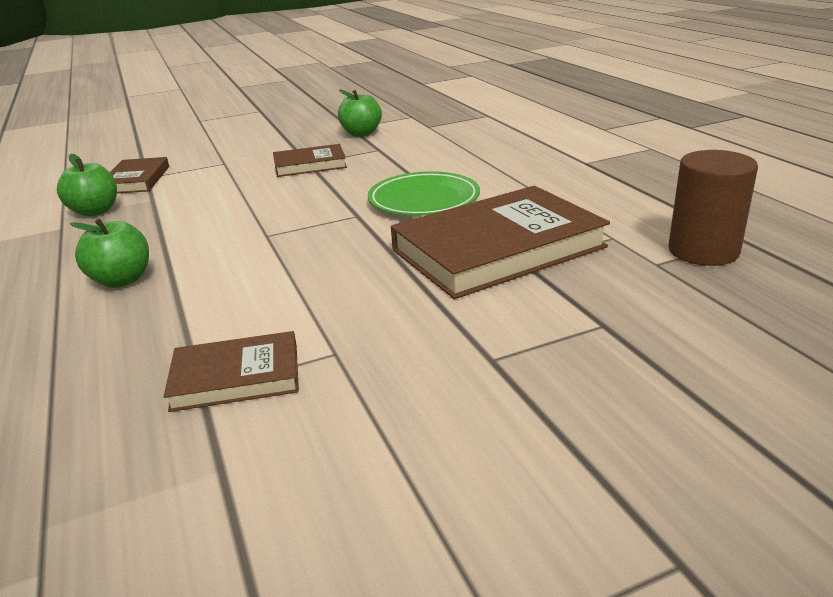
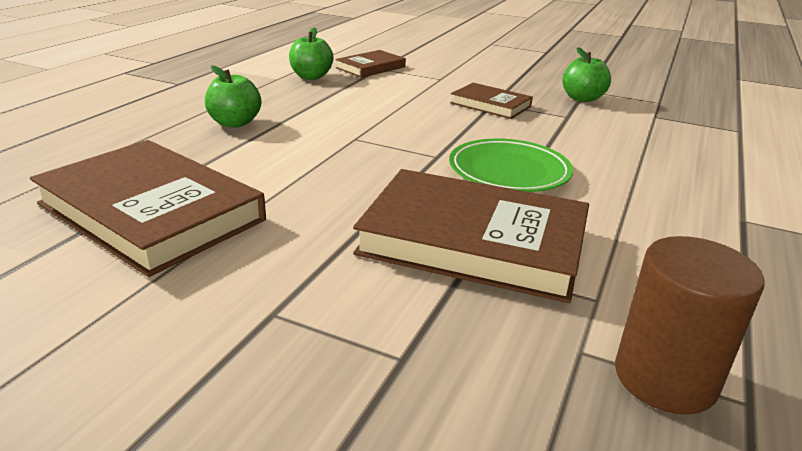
camera: 45 degrees right, 0 degrees up
(236, 376) = (151, 212): brown book -> brown book, size x1.91

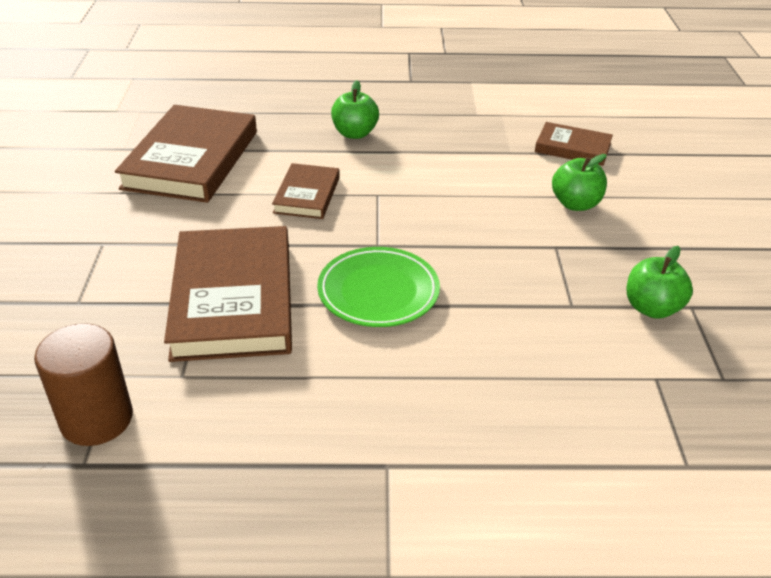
camera: 65 degrees right, 10 degrees up
(311, 77) = (502, 127): green apple -> green apple (575, 204)
(490, 105) = (547, 246): brown book -> brown book (307, 195)

